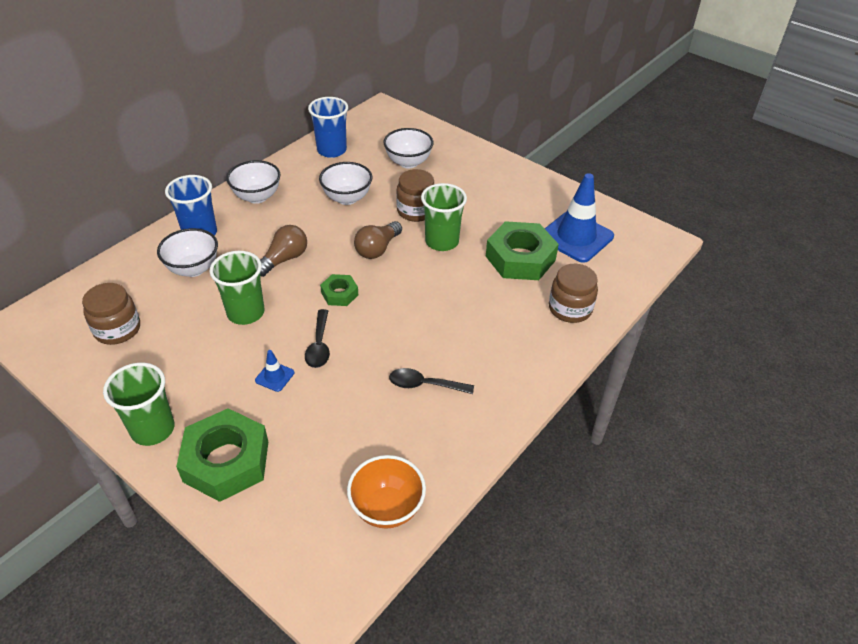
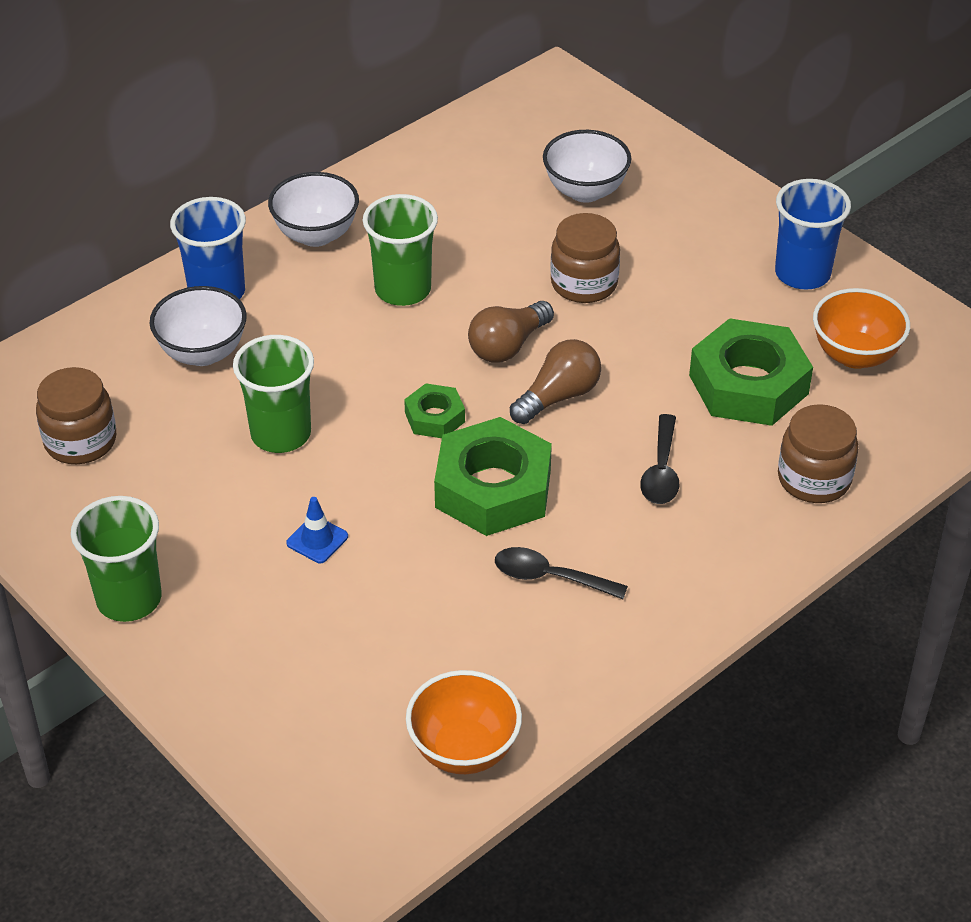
camera: 10 degrees right, 0 degrees up
(226, 461) = (234, 657): green nut -> green nut (493, 488)
(284, 259) = (350, 350): brown light bulb -> brown light bulb (558, 396)
(319, 345) = (392, 498): black spoon -> black spoon (661, 471)
(332, 150) = (453, 157): blue cup -> blue cup (802, 274)
(347, 198) = (468, 250): white bowl -> none
(442, 241) = (619, 343): green cup -> green cup (403, 289)
(576, 237) = (855, 355): blue traffic cone -> orange bowl

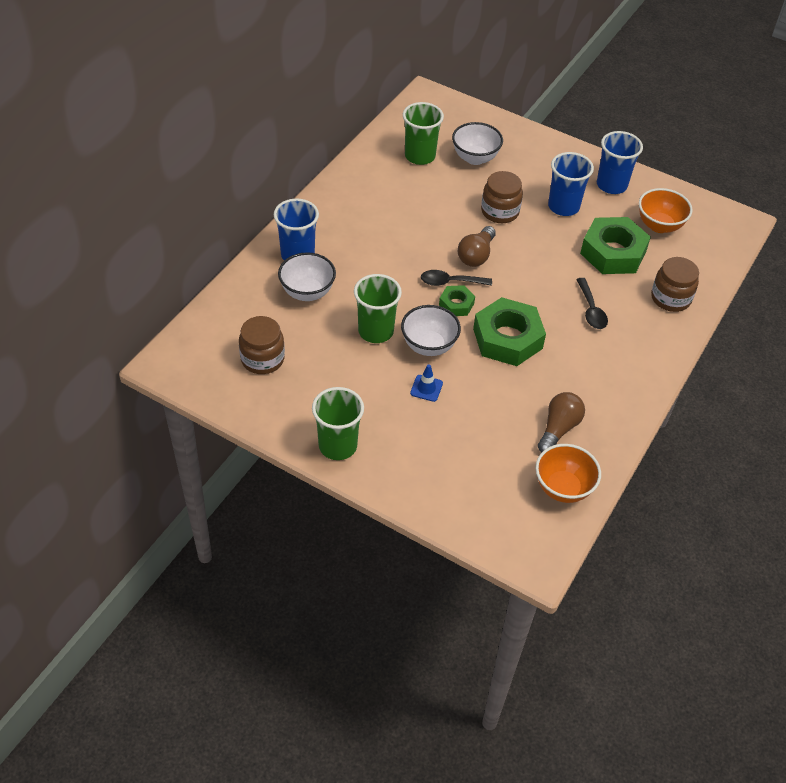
camera: 20 degrees left, 5 degrees up
(316, 235) = (337, 210): white bowl -> white bowl (429, 346)
(403, 289) = (402, 233): green cup -> green cup (420, 156)
(549, 577) = (561, 382): black spoon -> black spoon (450, 282)
(558, 396) = (517, 279): brown light bulb -> brown light bulb (558, 429)
(699, 294) = (563, 206): none -> blue cup

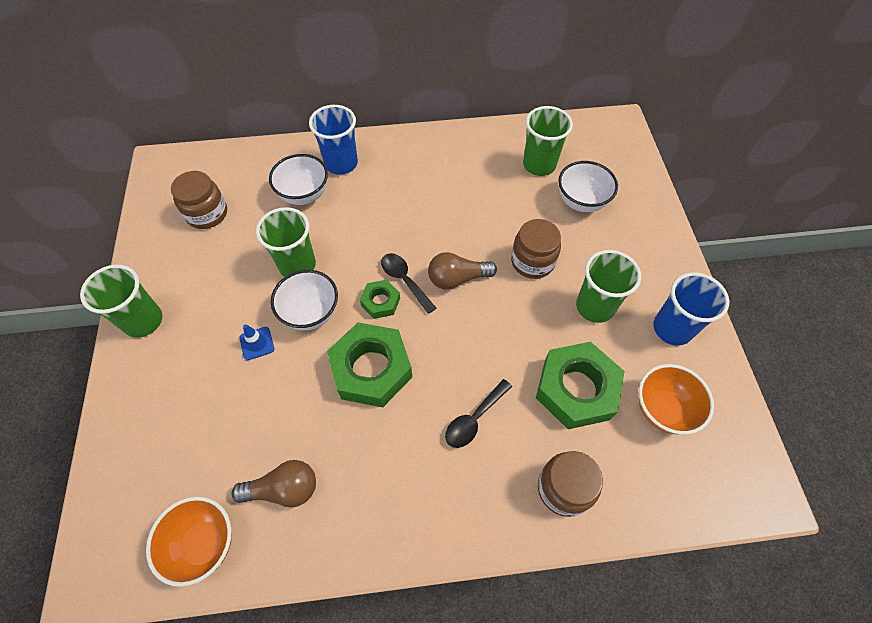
camera: 55 degrees right, 10 degrees up
(563, 206) = (595, 306): blue cup -> green cup

